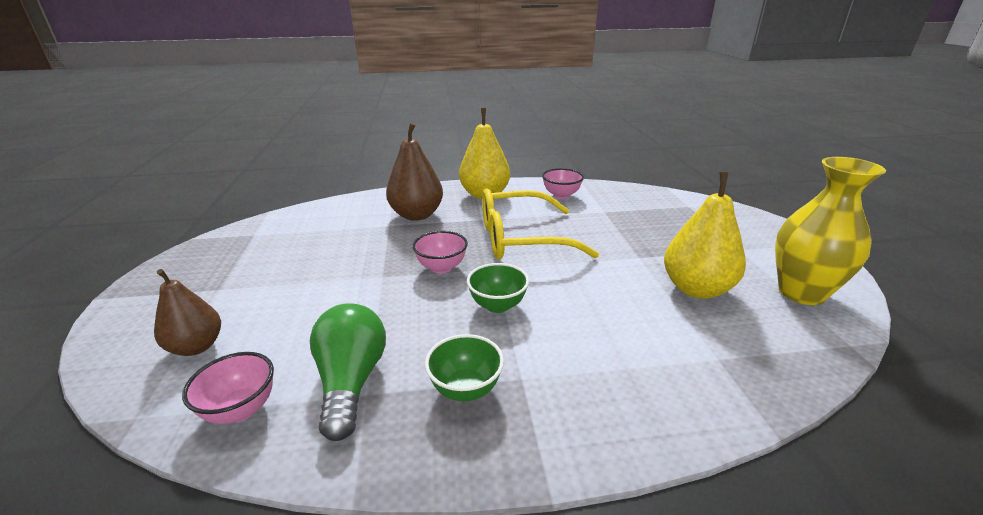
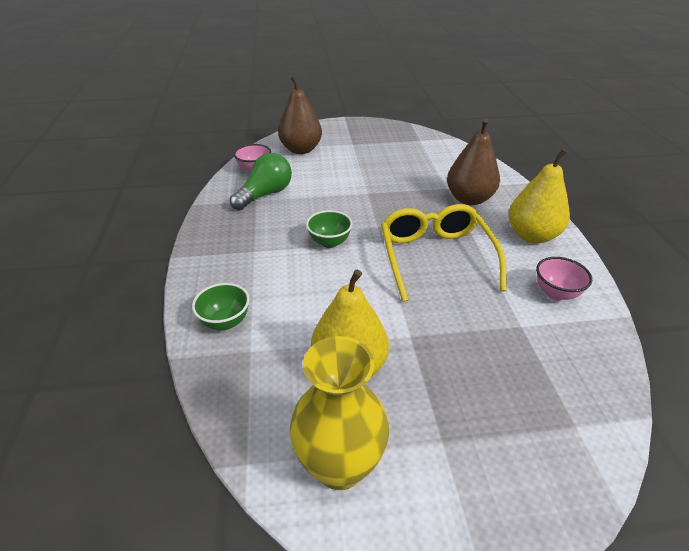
camera: 90 degrees right, 10 degrees up
(196, 347) = (301, 150): brown pear -> brown pear, size x1.51
(351, 382) = (265, 194): green light bulb -> green light bulb turned 45 degrees counterclockwise
(441, 267) = (380, 216): pink bowl -> none
(465, 389) = (250, 230): green bowl -> green bowl (225, 322)

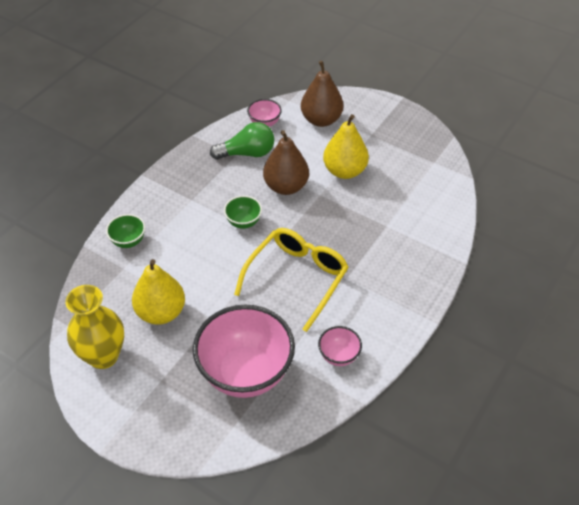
camera: 40 degrees right, 10 degrees up
(469, 199) = (389, 247): brown pear -> brown pear (286, 186)
(510, 363) = (246, 373): none -> pink bowl
(532, 236) = (389, 307): yellow pear -> yellow pear (344, 171)

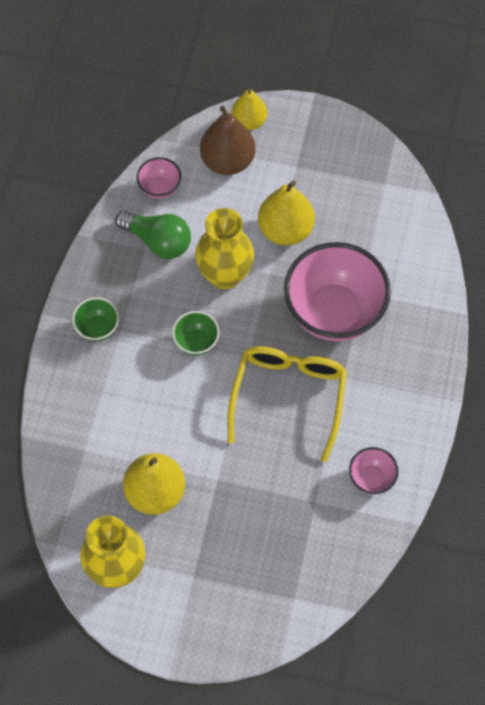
camera: 20 degrees left, 15 degrees up
(128, 241) = (73, 413): green bowl -> green bowl (97, 328)
(246, 373) = (281, 533): pink bowl -> pink bowl (334, 312)
(247, 153) = (158, 241): green light bulb -> green light bulb turned 60 degrees clockwise
(286, 186) = (225, 275): brown pear -> yellow vase
(347, 101) = (249, 121): none -> yellow pear

